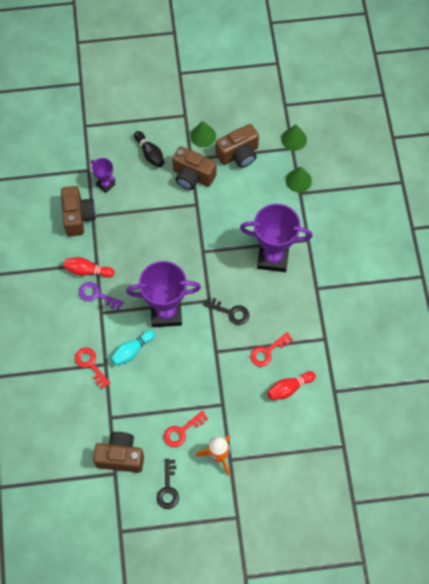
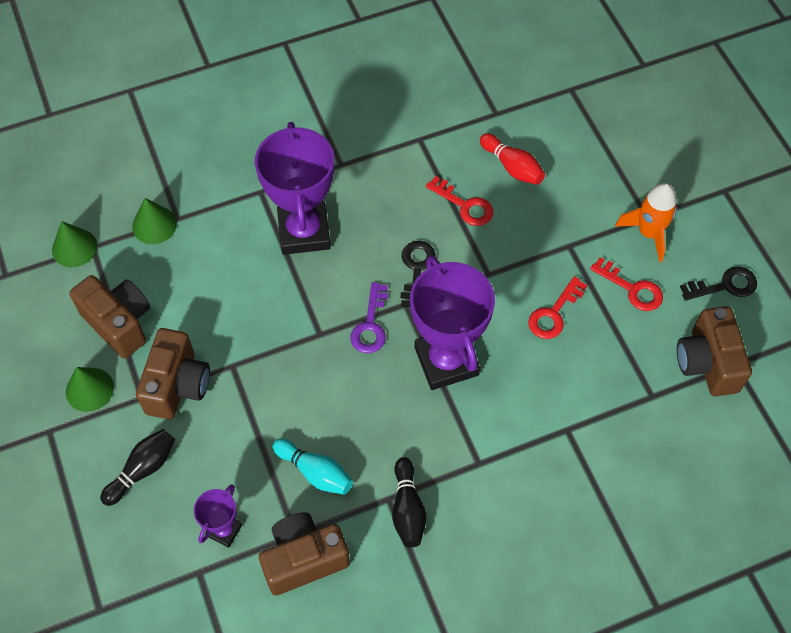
camera: 105 degrees left, 5 degrees down
(87, 271) = (407, 509): red bowling pin -> black bowling pin
(90, 364) = (576, 452): red key -> red key (554, 314)
(97, 295) = (449, 479): purple key -> purple key (370, 325)
(132, 351) = (530, 394): turquoise bowling pin -> turquoise bowling pin (315, 472)

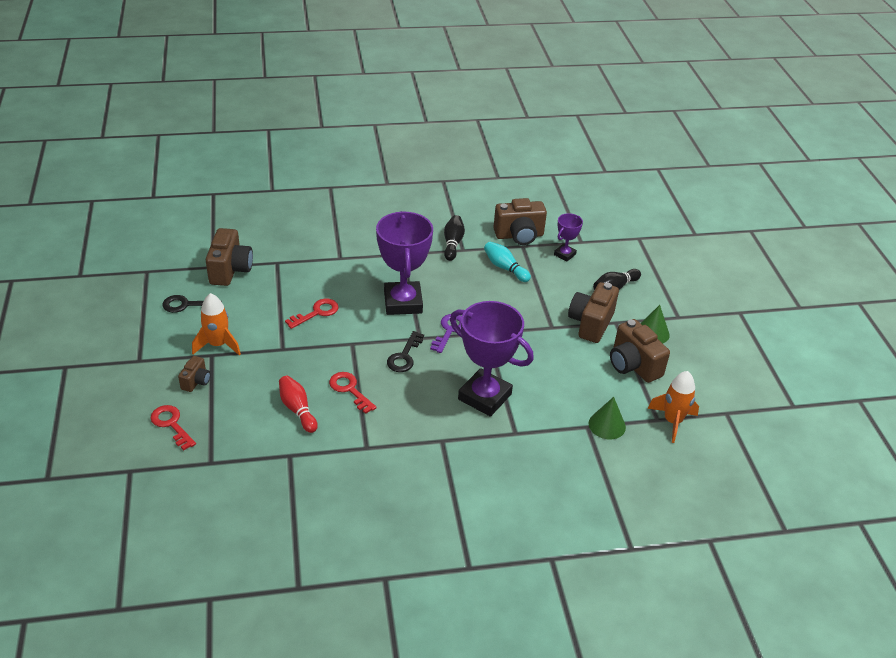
camera: 170 degrees left, 20 degrees down
(74, 247) = (672, 421): green cone -> orange rocket
(304, 232) = (484, 397): purple trophy -> purple trophy turned 60 degrees counterclockwise
(632, 289) = (253, 315): red key -> red key (171, 424)
(642, 177) = (196, 381): none -> brown camera

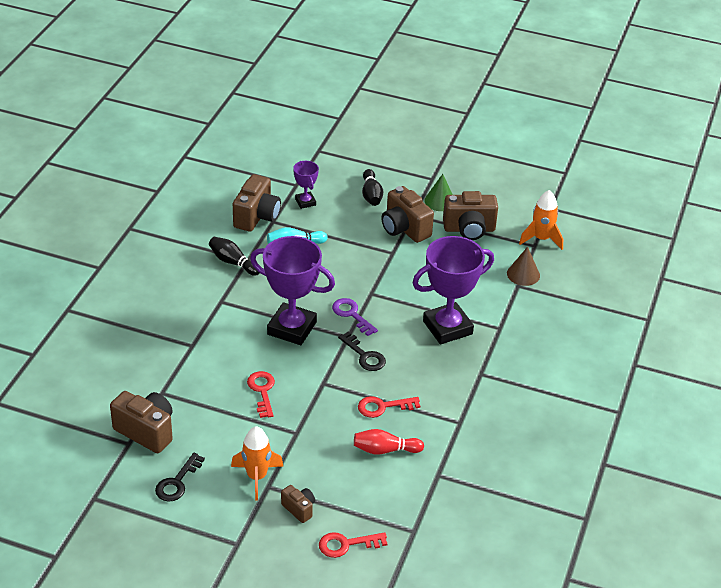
camera: 60 degrees left, 0 degrees up
(607, 425) = (523, 274): green cone -> brown cone

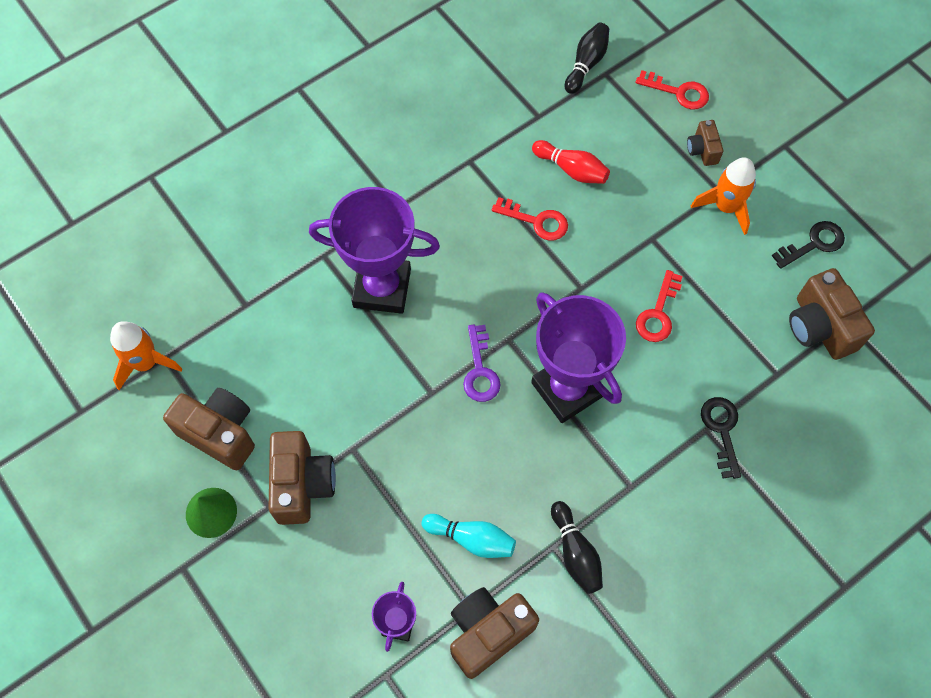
camera: 145 degrees left, 25 degrees up
(365, 356) = (508, 300): black key -> black key (721, 430)
(371, 195) = (294, 583): black bowling pin -> black bowling pin (586, 64)
(523, 274) = (223, 318): brown cone -> none

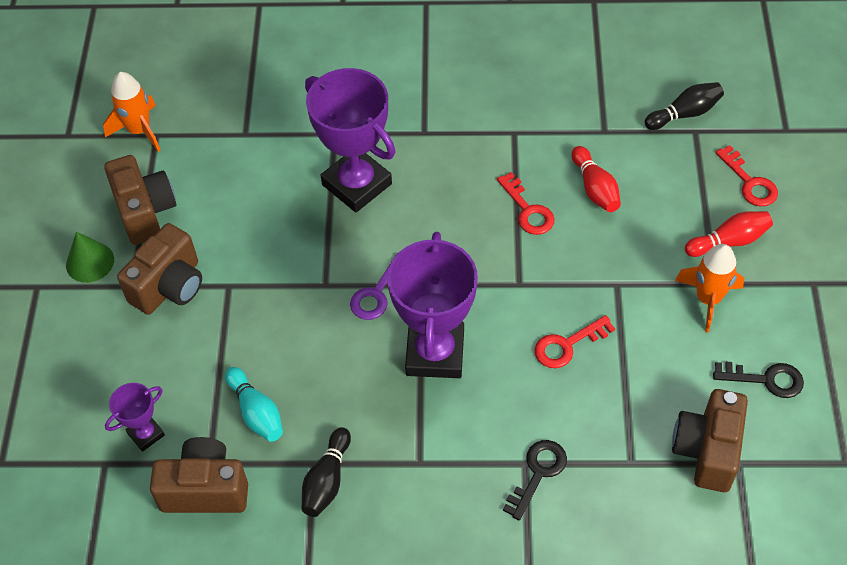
camera: 40 degrees right, 10 degrees down
(702, 150) = (729, 241): brown camera -> red bowling pin

